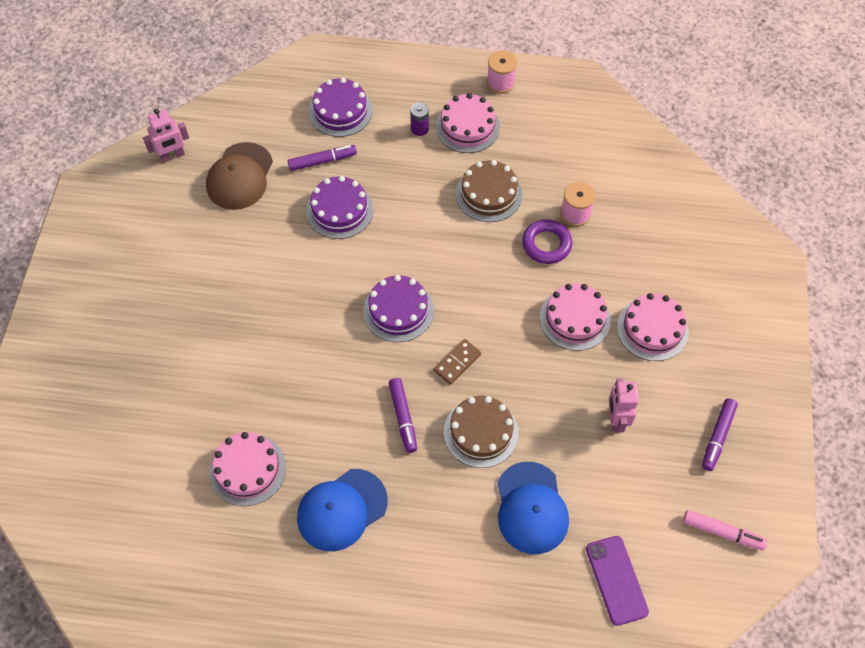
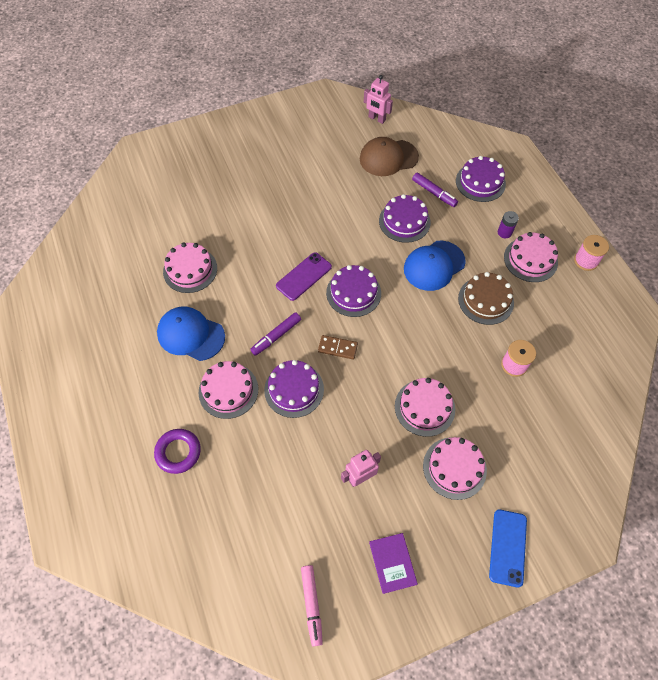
camera: 60 degrees right, 0 degrees up
(441, 501) = (228, 390): none -> pink cake
(481, 432) = (294, 389): brown cake -> purple cake
(531, 508) = (255, 451): blue cap -> blue cap (434, 265)
(546, 244) = (473, 358): purple ring -> purple ring (178, 452)
(616, 580) = (230, 539): purple phone -> purple phone (304, 276)
(717, 437) = (392, 563): purple marker -> purple book
(751, 329) = (508, 547): none -> blue phone

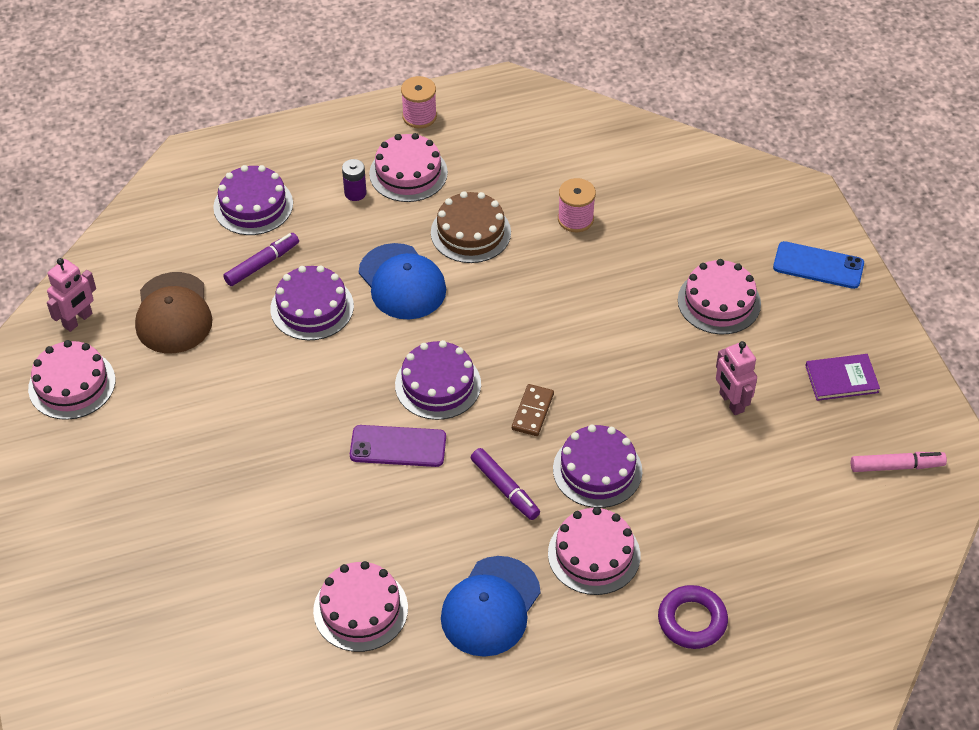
camera: 85 degrees left, 10 degrees down
(304, 276) = (398, 446): purple phone -> purple phone turned 45 degrees counterclockwise
(424, 407) = (633, 322): pink cake -> pink cake (72, 384)

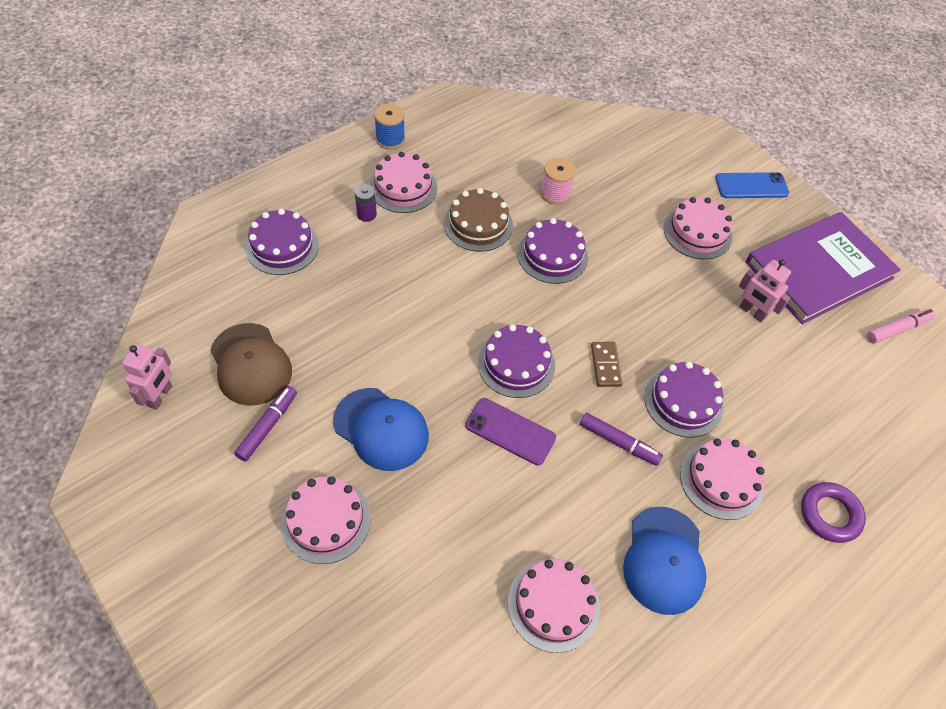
camera: 25 degrees left, 5 degrees up
(72, 384) = (179, 462): pink cake -> pink cake (326, 520)
(262, 264) = (313, 297): purple marker -> purple marker (268, 426)
(312, 307) = (375, 324): purple cake -> purple cake (552, 255)
(398, 446) = (510, 431): purple phone -> purple phone turned 45 degrees clockwise
(402, 282) = (442, 281): blue cap -> blue cap (381, 429)
(419, 116) = (390, 139): pink spool -> blue spool
(841, 379) = (819, 270): purple book -> purple book, size x2.35

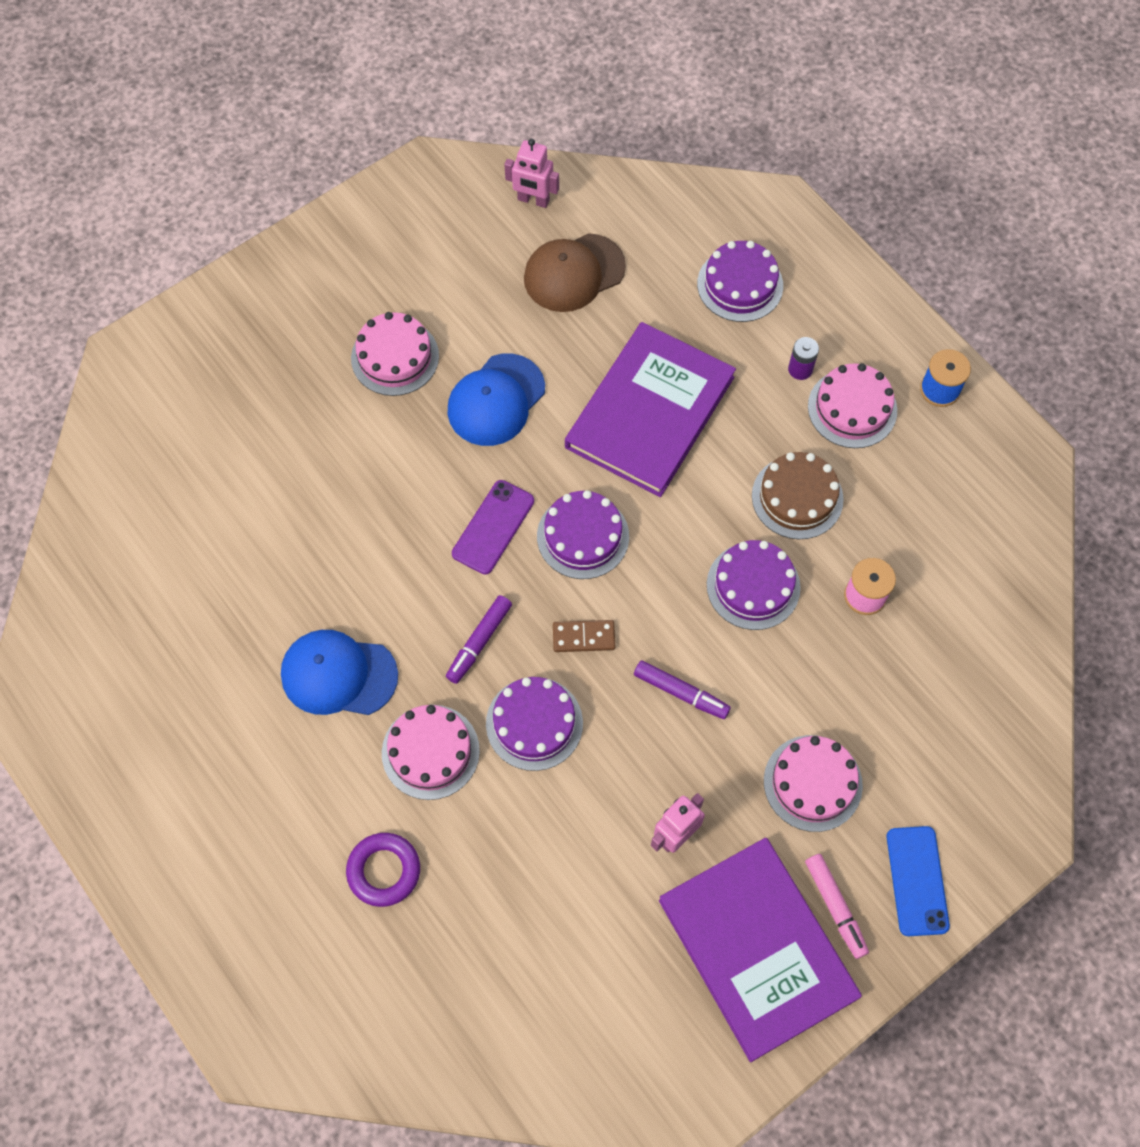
camera: 95 degrees right, 10 degrees up
(268, 426) = (499, 297): purple marker -> purple marker (681, 693)
(400, 313) = (650, 412): none -> purple book
(553, 604) = (299, 561): pink cake -> none
(897, 329) = (657, 1040): pink marker -> pink marker (835, 907)

